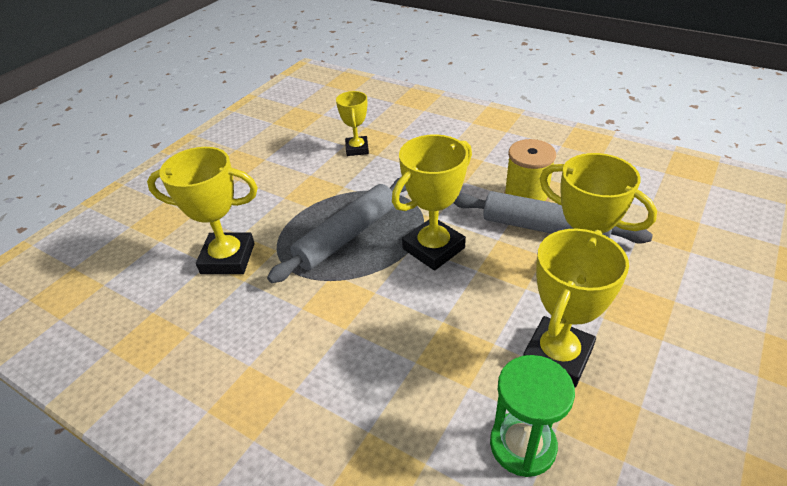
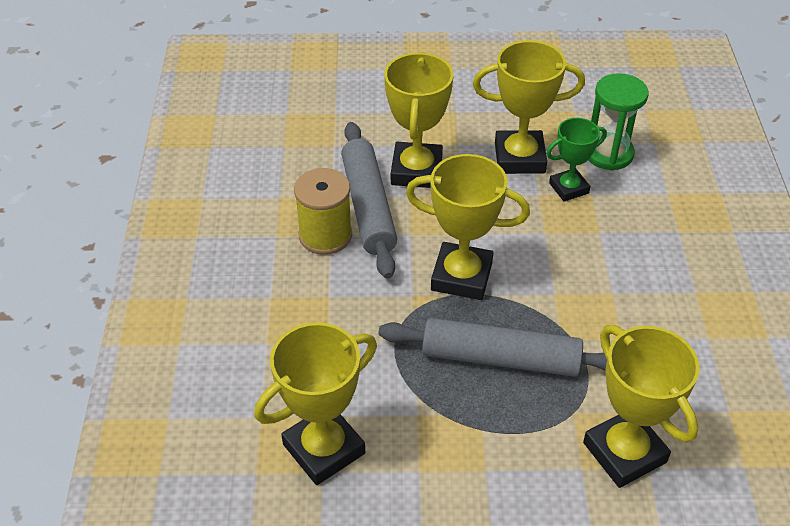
camera: 125 degrees left, 5 degrees up
(357, 149) = (324, 449): yellow trophy -> yellow trophy, size x1.63
(488, 372) = (568, 188): none -> green trophy

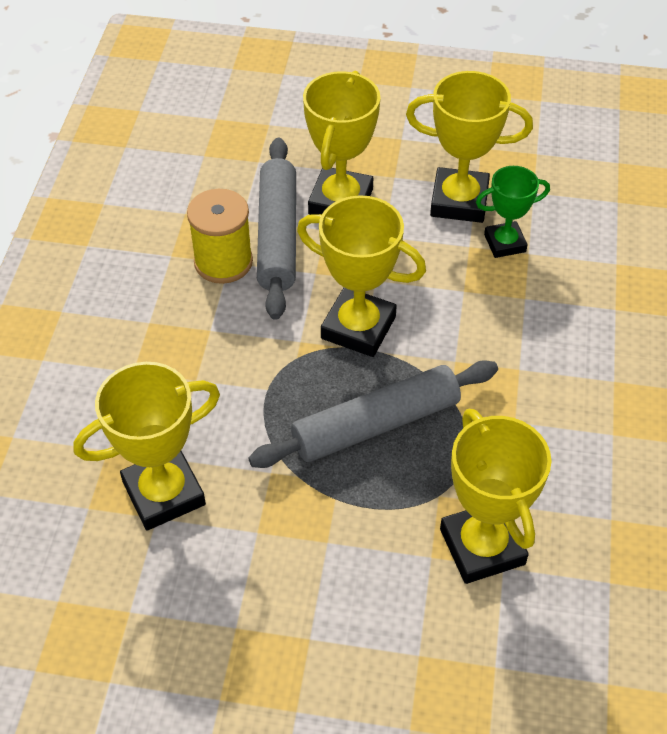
camera: 10 degrees right, 5 degrees up
(500, 358) = (376, 424): grey rolling pin -> grey rolling pin turned 45 degrees counterclockwise
(608, 154) = (561, 209): green hourglass -> none

